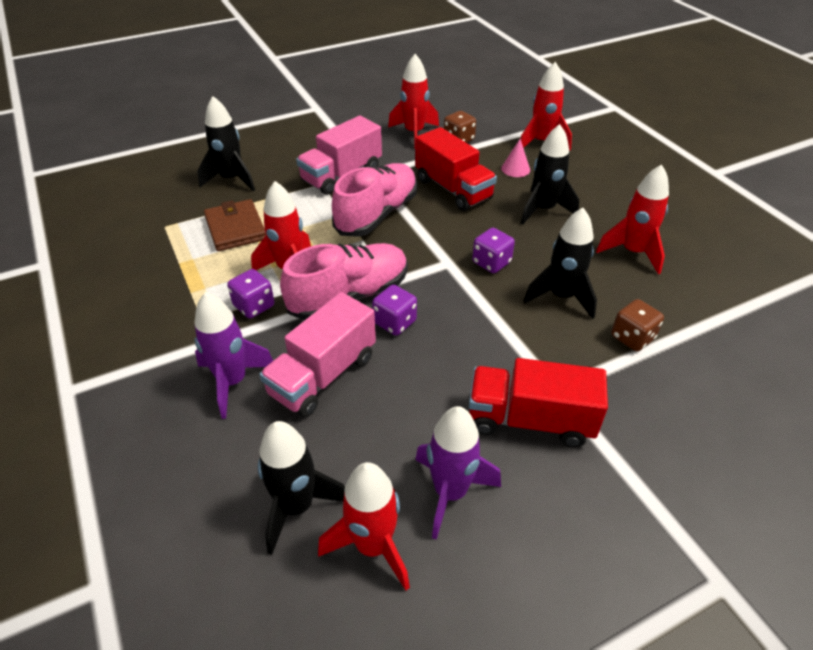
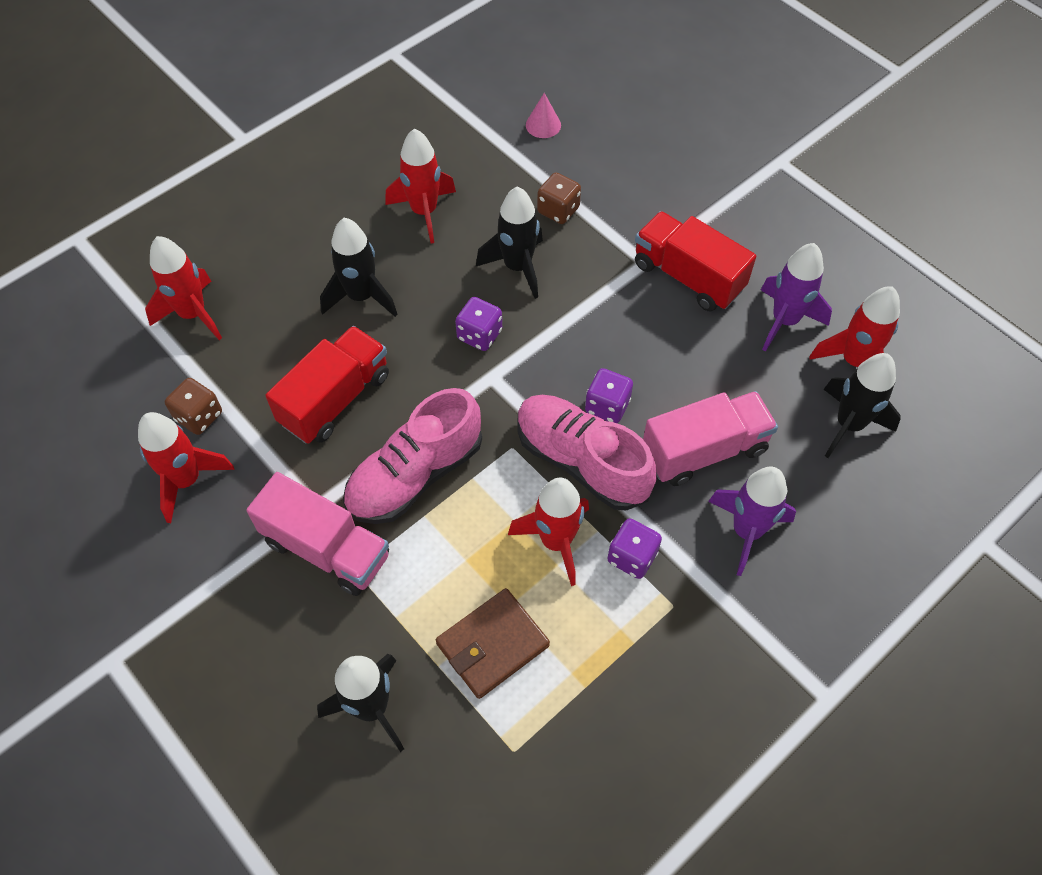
camera: 105 degrees left, 15 degrees up
(323, 375) = (704, 450): pink truck -> pink truck turned 45 degrees counterclockwise
(377, 214) = (415, 475): pink shoe -> pink shoe turned 60 degrees counterclockwise
(515, 169) = (270, 336): pink cone -> pink cone (543, 125)
(530, 420) = (688, 276): red truck -> red truck turned 135 degrees clockwise

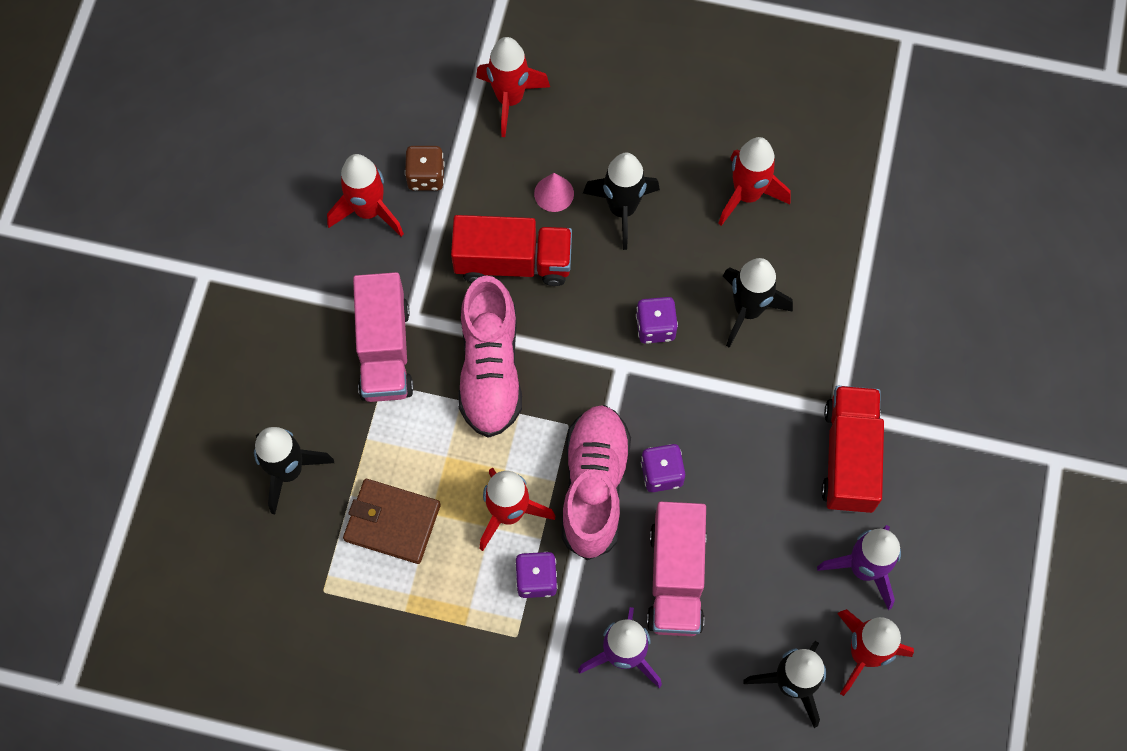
camera: 55 degrees right, 10 degrees up
(415, 475) = (490, 369): pink shoe -> pink shoe turned 105 degrees counterclockwise
(543, 125) = (927, 223): pink cone -> pink cone (554, 193)
(558, 210) = (837, 302): brown dice -> none
(704, 450) = (675, 577): pink truck -> pink truck turned 60 degrees clockwise

